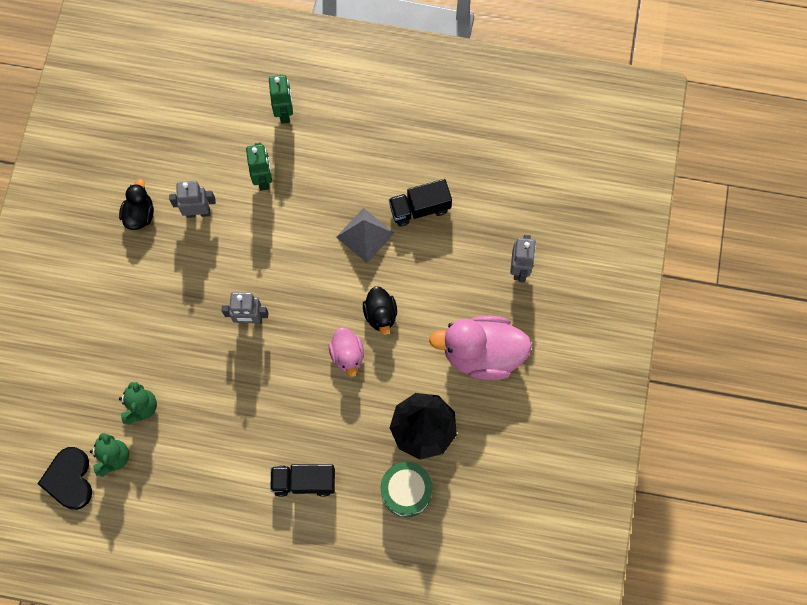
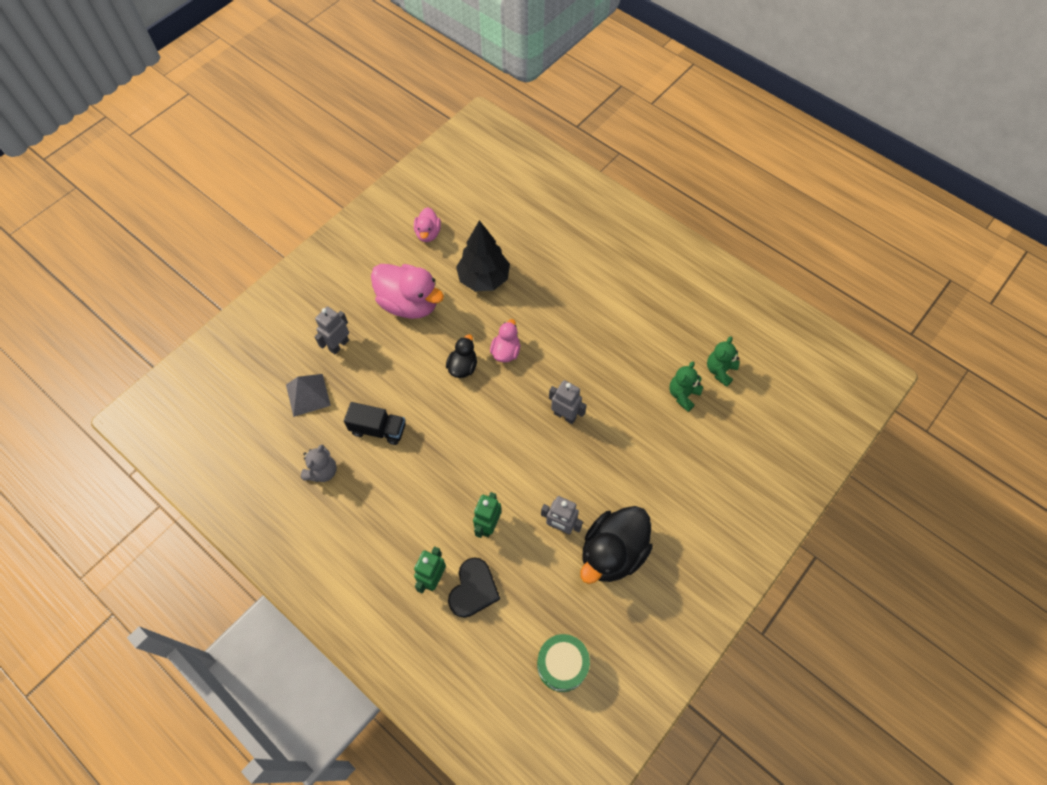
camera: 150 degrees left, 10 degrees down
(69, 479) = (760, 372): black heart -> black heart (473, 589)
(140, 214) = (612, 553): black duck -> black duck, size x1.88
(304, 481) = (587, 288): black truck -> none
(365, 235) = (435, 432): grey pyramid -> grey pyramid (308, 395)
(406, 491) = (520, 249): green drum -> green drum (562, 665)
(442, 145) = (322, 471): none -> grey teddy bear
(522, 453) = (428, 233): none -> pink duck

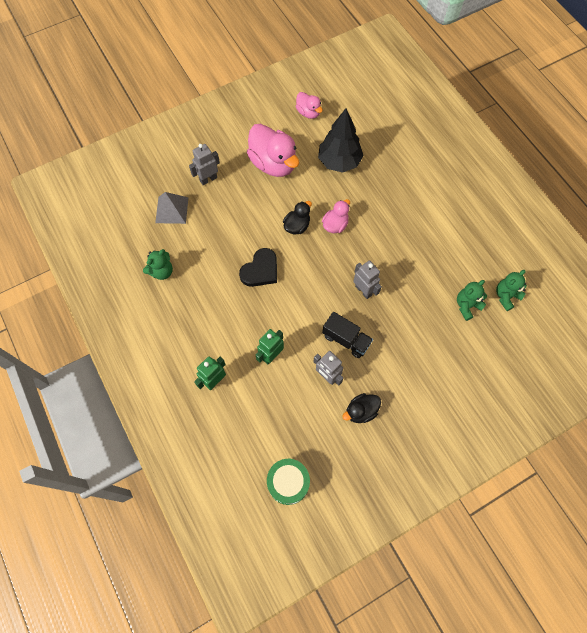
camera: 20 degrees right, 5 degrees up
(322, 471) = (161, 271): grey teddy bear -> green teddy bear
(378, 429) = (214, 253): black truck -> black truck (346, 339)
(428, 233) = (308, 113): pink duck -> pink duck turned 60 degrees counterclockwise
(473, 589) = (242, 400): black heart -> black heart (260, 270)
(612, 553) = (361, 411): black duck -> black duck, size x0.53

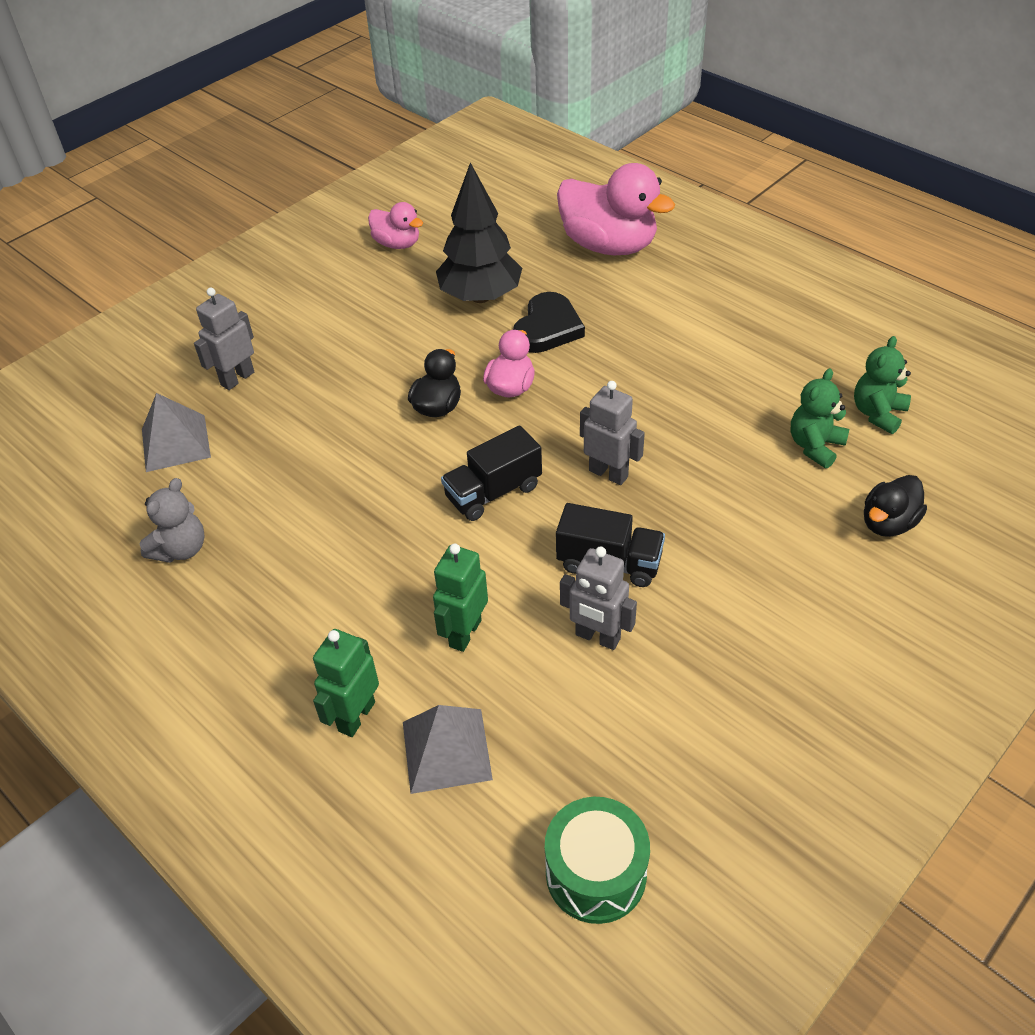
camera: 15 degrees left, 20 degrees down
(161, 271) = (181, 549): green teddy bear -> grey teddy bear
(247, 409) = (446, 750): none -> grey pyramid
(260, 270) = (390, 494): black heart -> black heart (547, 328)
(273, 164) = (358, 327): pink duck -> pink duck (609, 246)
(307, 284) = (493, 492): none -> black truck
(361, 411) = (695, 681): black duck -> black duck (888, 523)

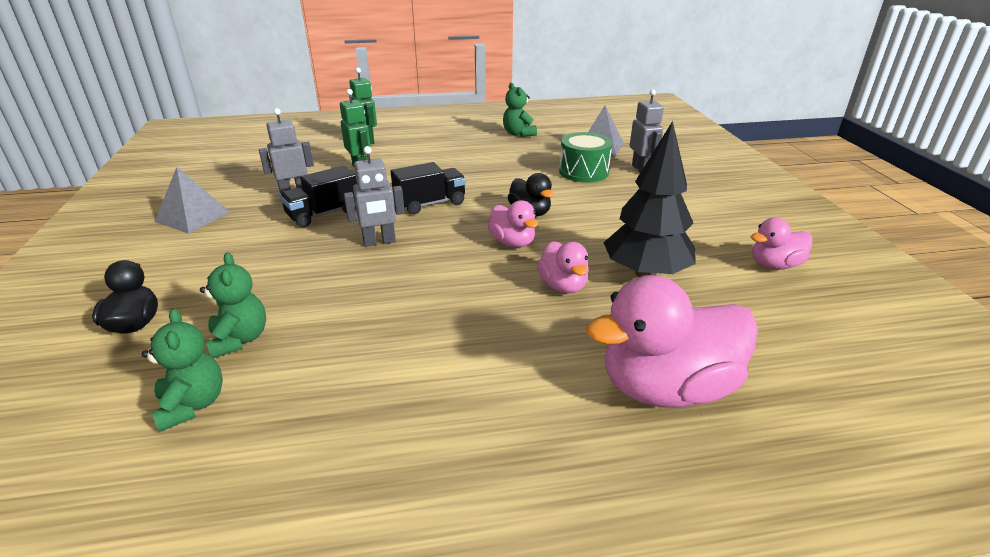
camera: 125 degrees right, 15 degrees down
(181, 549) = (518, 134): grey teddy bear -> green teddy bear
(446, 750) = (319, 150): grey pyramid -> grey pyramid (193, 216)
(493, 492) = (430, 204): black truck -> black truck turned 60 degrees clockwise
(547, 328) = (563, 286): black heart -> pink duck
(596, 873) = (219, 156): green drum -> green drum (583, 172)

